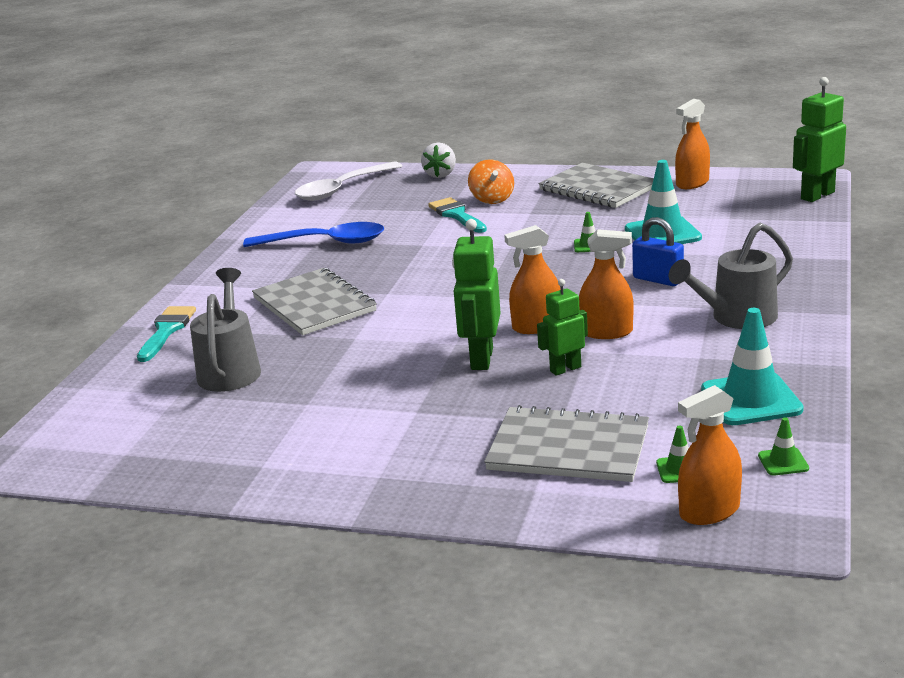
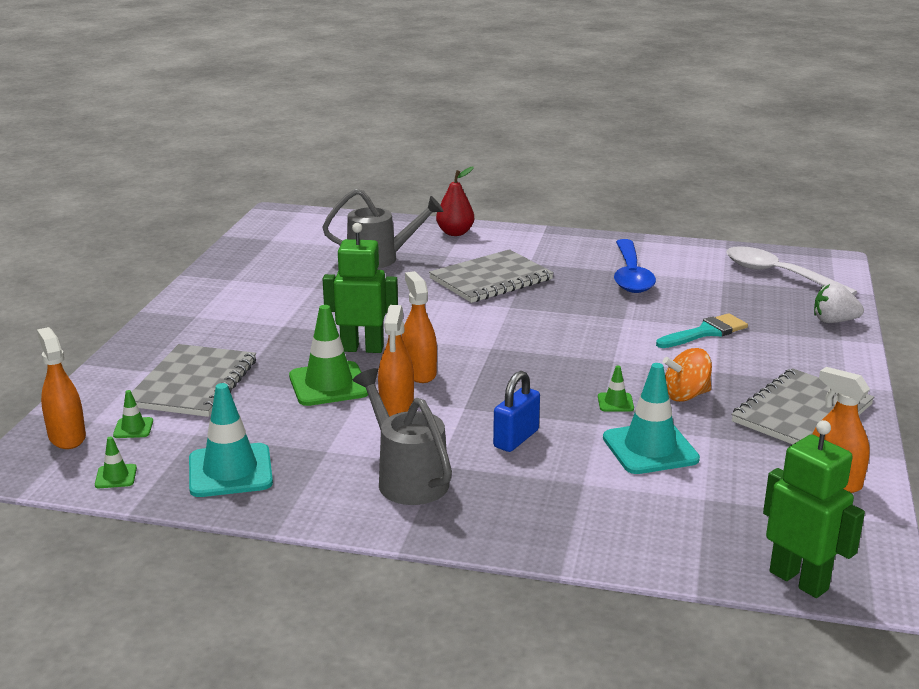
camera: 85 degrees right, 0 degrees up
(166, 331) = (455, 233): turquoise brush -> red pear
(492, 199) = (756, 350): orange spinning top -> orange spinning top (686, 395)
(565, 369) = (329, 384): green robot -> green traffic cone

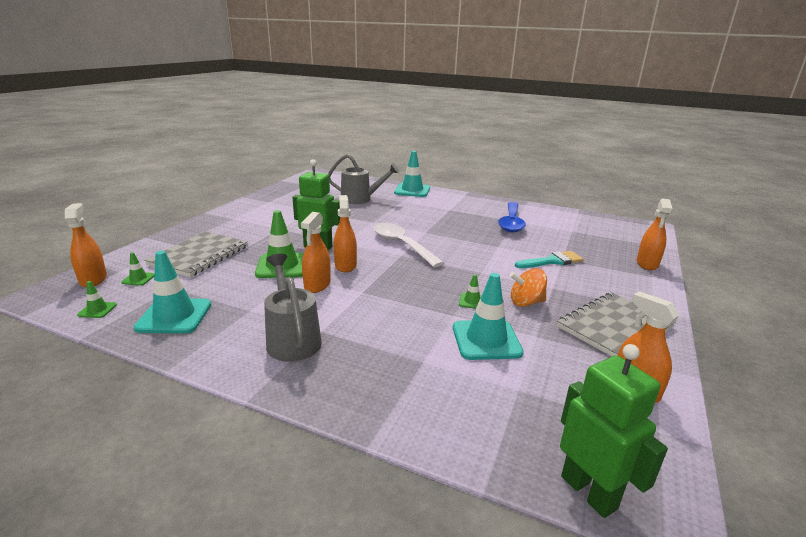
camera: 10 degrees right, 0 degrees up
(455, 233) = (412, 190): red pear -> turquoise traffic cone
(491, 279) = (421, 216): grey notebook -> none
(516, 439) = (387, 319): blue padlock -> none
(778, 275) = (611, 231): white spoon -> white spoon (401, 245)
(834, 321) = (647, 264): white strawberry -> orange spray bottle

